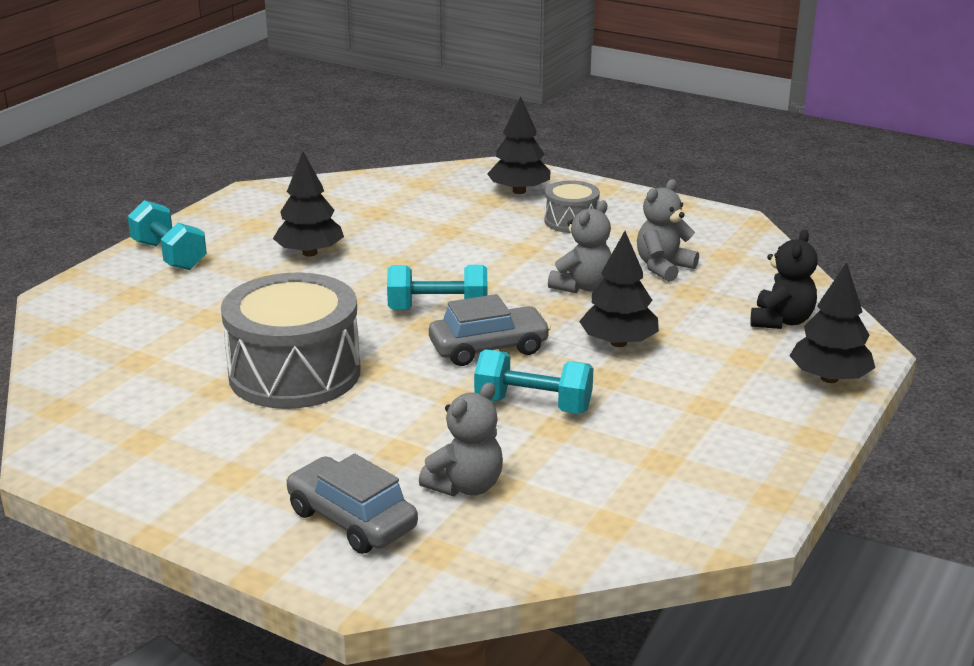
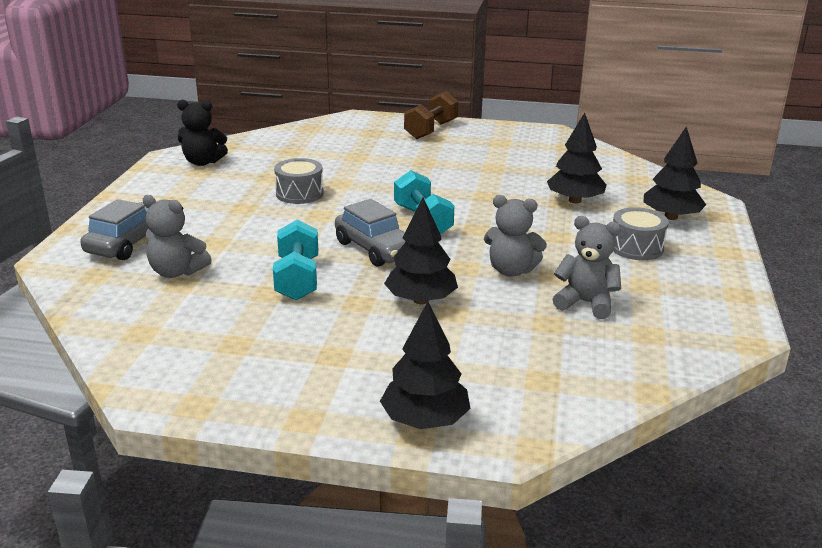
camera: 70 degrees right, 0 degrees up
(169, 255) = (431, 130): turquoise dumbbell -> brown dumbbell
(294, 373) = (299, 193): grey drum -> grey drum, size x0.51
(310, 253) = (473, 166): black tree -> black tree (575, 200)
(781, 321) = (528, 380): black teddy bear -> black teddy bear (203, 162)

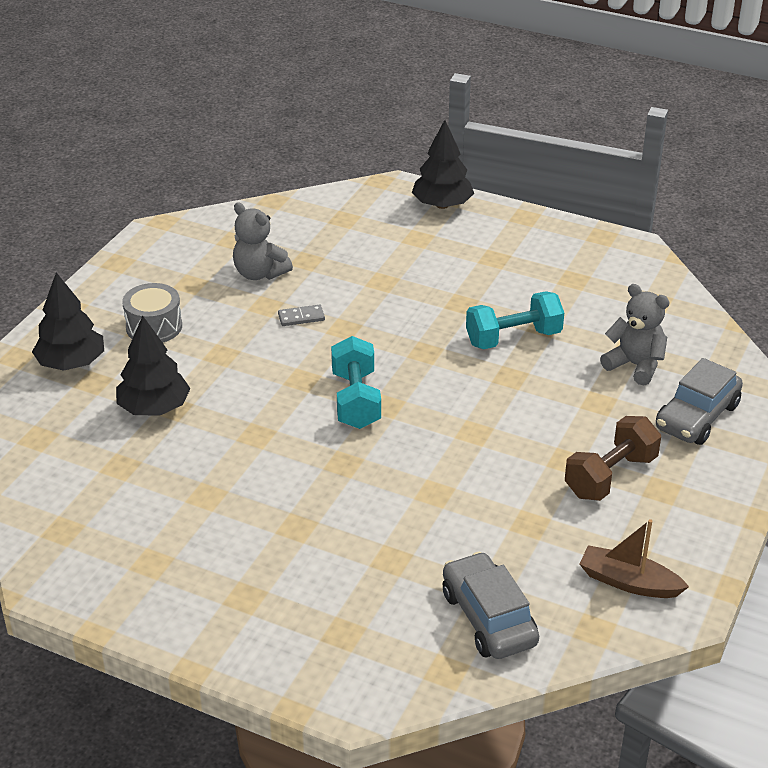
camera: 165 degrees left, 10 degrees up
(203, 162) = (628, 582): black teddy bear -> brown boat
(297, 279) = (513, 338): turquoise dumbbell -> turquoise dumbbell turned 60 degrees clockwise
(299, 193) = (492, 477): grey drum -> none
(375, 249) = (425, 366): grey car -> grey car (488, 618)
(421, 300) = (404, 297): black tree -> none
(431, 130) = (240, 623): brown dumbbell -> brown dumbbell (610, 476)
(511, 270) = (301, 317): grey teddy bear -> grey domino

